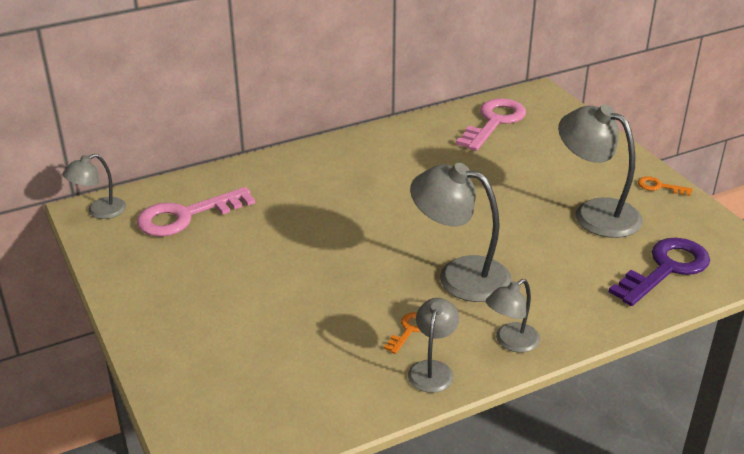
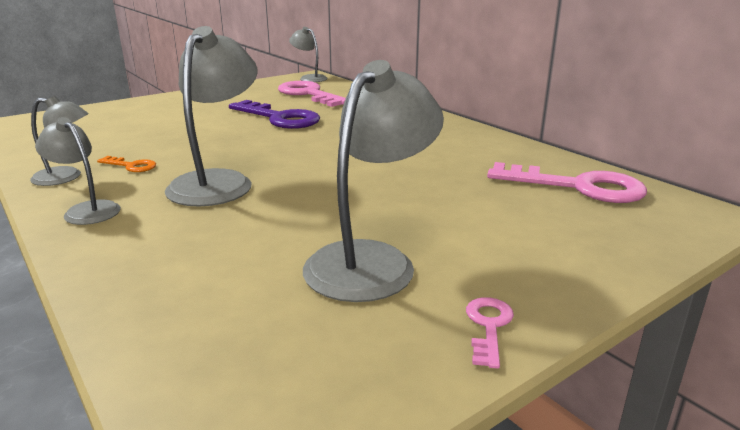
camera: 80 degrees right, 10 degrees down
(659, 187) = (488, 326): orange key -> pink key
(665, 269) = (215, 324): purple key -> purple key (279, 118)

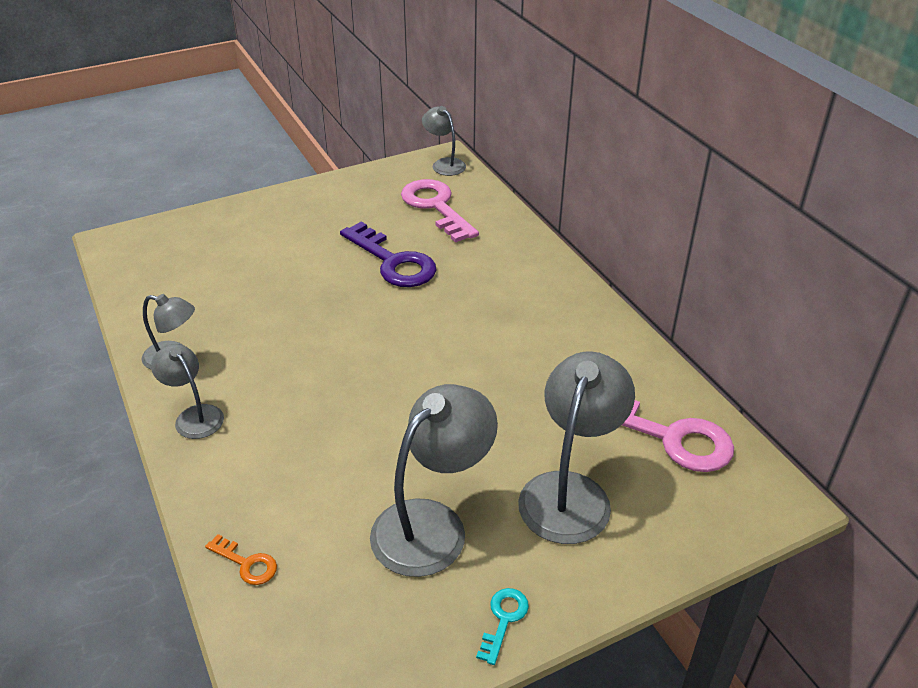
camera: 10 degrees right, 15 degrees up
(131, 166) = (234, 344): orange key -> orange key (246, 563)
(218, 182) = (314, 383): grey lamp -> grey lamp (570, 492)
(488, 326) = (503, 619): pink key -> turquoise key

